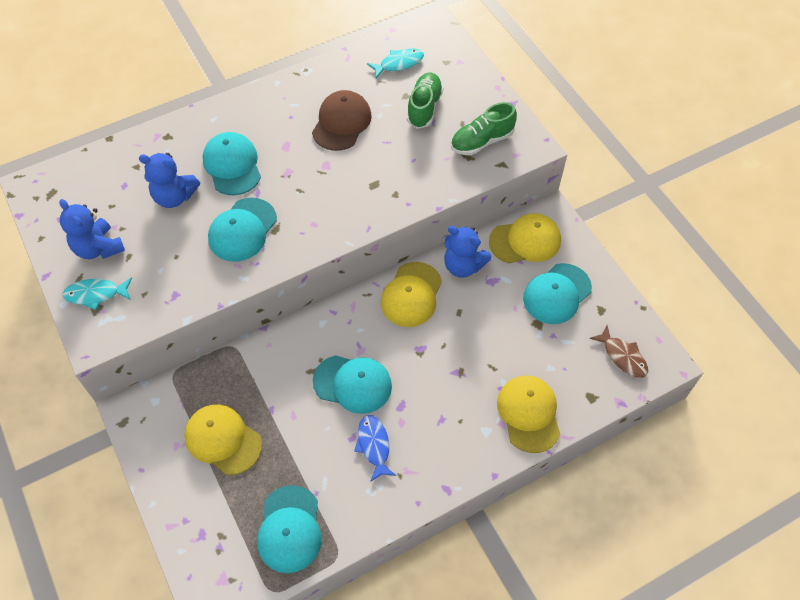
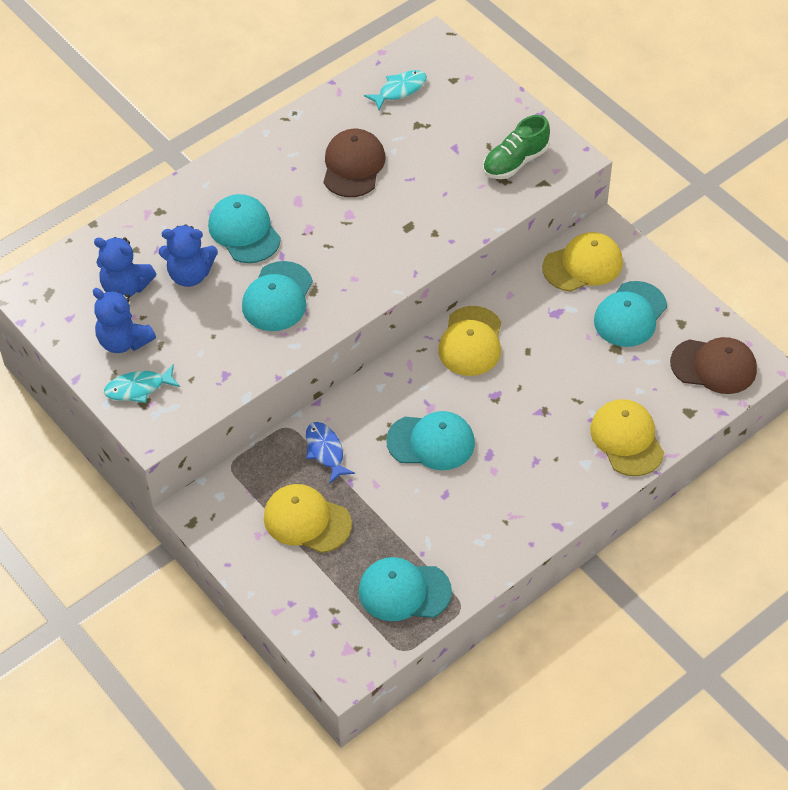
camera: 10 degrees left, 5 degrees down
(290, 529) = (404, 591): turquoise cap -> turquoise cap turned 105 degrees clockwise
(374, 445) = (470, 498): blue fish -> blue fish (325, 451)
(424, 108) = (442, 135): green shoe -> none
(463, 266) = (520, 302): blue teddy bear -> blue teddy bear (126, 287)
(622, 356) = (714, 366): brown fish -> brown cap

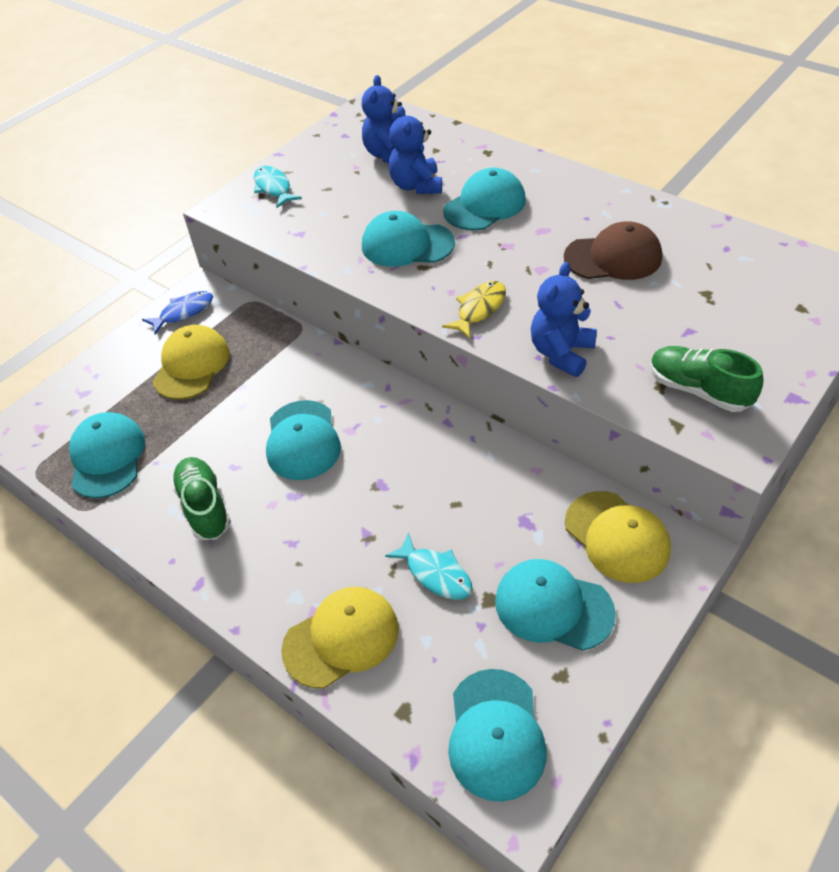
camera: 80 degrees right, 5 degrees down
(124, 341) = (326, 168): blue teddy bear -> blue teddy bear (561, 353)
(325, 451) = (277, 360): blue fish -> blue fish (184, 312)
(383, 264) = (479, 309): none -> yellow fish
(399, 90) = (752, 268): turquoise fish -> turquoise fish (435, 574)
(471, 341) = (453, 447): yellow cap -> none
(483, 518) = (204, 507): none -> green shoe
(714, 366) = (496, 734): brown cap -> turquoise cap

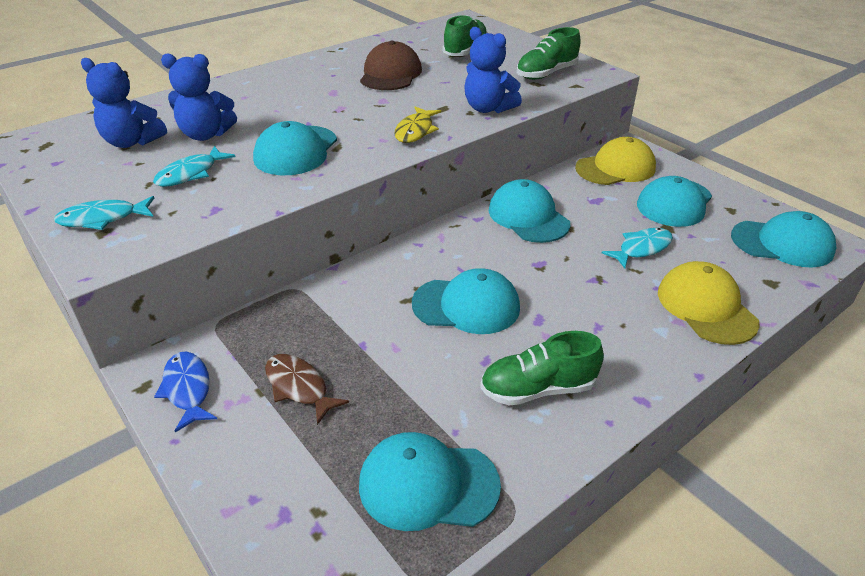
camera: 80 degrees left, 10 degrees down
(191, 365) = (299, 387): yellow cap -> brown fish
(348, 202) = (191, 174): none -> turquoise fish
(479, 309) = (415, 131): yellow fish -> yellow fish turned 120 degrees counterclockwise
(484, 205) = (273, 109): turquoise cap -> turquoise cap (528, 217)
(727, 302) = (465, 51): none -> green shoe

